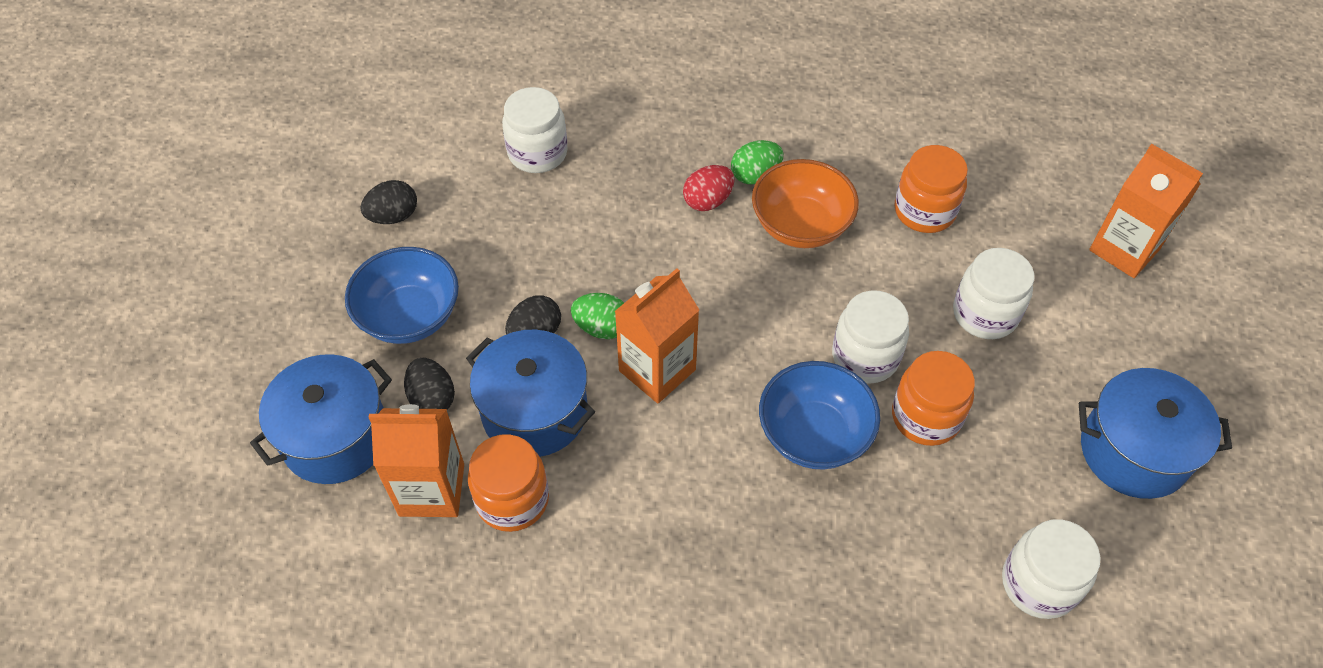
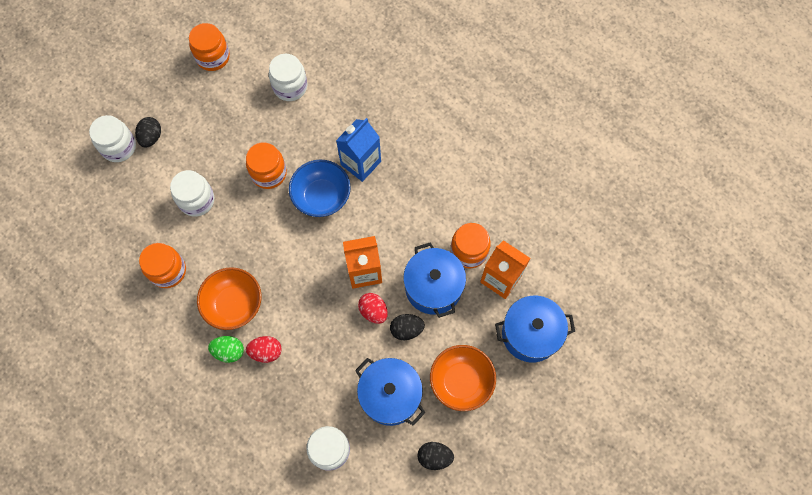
camera: 145 degrees left, 15 degrees up
(410, 316) = (461, 381): blue bowl -> orange bowl
(432, 398) = (475, 325): black egg -> black egg (151, 137)
(602, 328) = (373, 311): green egg -> red egg
(800, 529) = (361, 163): none -> blue carton
(865, 357) = (268, 216): white jar -> white jar (119, 147)
(1124, 249) = (101, 188): orange carton -> none
(1134, 451) = (202, 106): blue pot -> blue pot (390, 395)
(1214, 546) = (213, 57): none -> orange jar

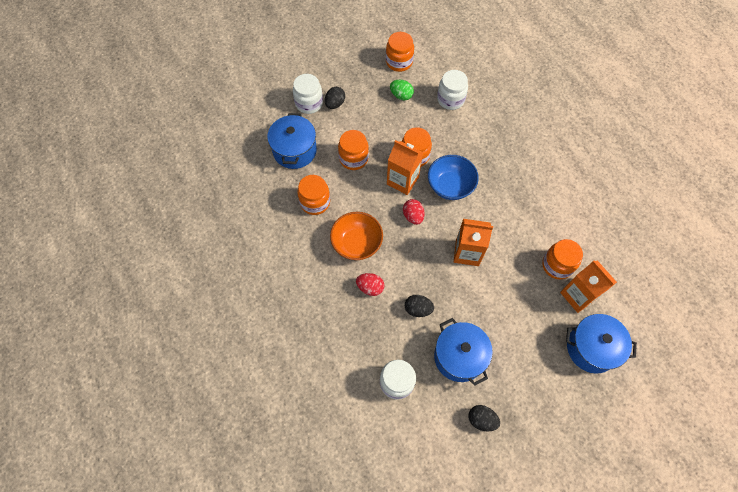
camera: 20 degrees right, 5 degrees down
(196, 200) = (353, 158): white jar -> orange jar
(229, 351) = (341, 277): green egg -> green egg (401, 95)
(264, 209) = (402, 180): none -> orange carton
(361, 163) = (488, 171): blue carton -> none
(373, 311) = (465, 285): red egg -> red egg (413, 216)
(406, 329) = (488, 309): black egg -> black egg (418, 309)
(433, 287) = (519, 283): blue pot -> blue pot (294, 150)
(461, 381) = (521, 366): orange bowl -> none

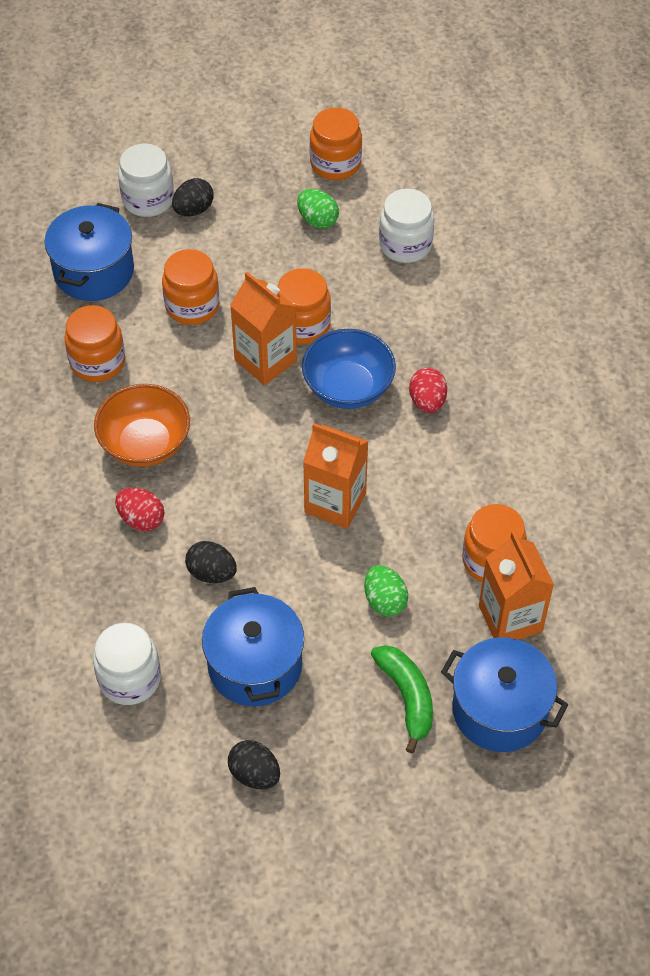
camera: 15 degrees right, 10 degrees down
(413, 216) = (261, 422): red egg -> red egg (427, 401)
(512, 302) = (384, 601): none -> green egg
(543, 354) = (407, 697): none -> green banana

